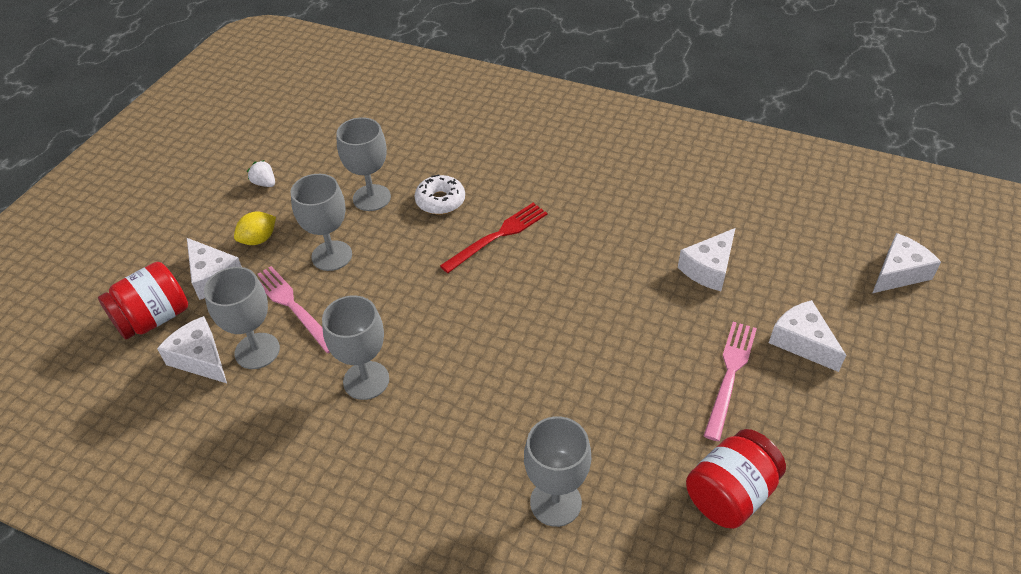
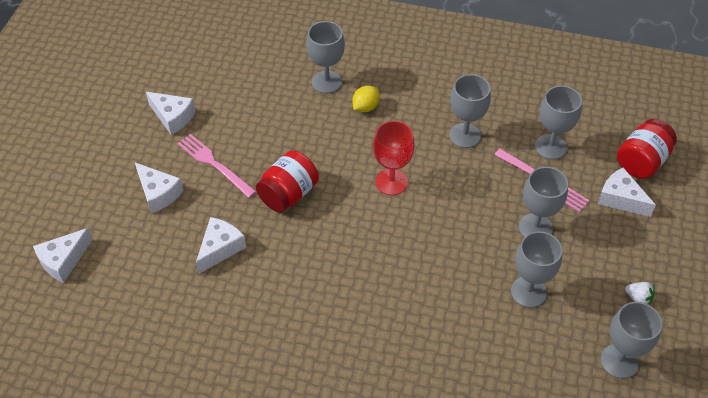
camera: 170 degrees right, 5 degrees up
(200, 358) = (587, 137): white cheese -> white cheese (173, 117)
(258, 239) = (605, 237): yellow lemon -> yellow lemon (365, 107)
(316, 140) = (619, 361): none -> grey goblet
(440, 201) = (463, 295): white donut -> none
(487, 325) = (391, 182): none -> red goblet
(497, 236) = (401, 261): red fork -> none
(730, 375) = (214, 164): pink fork -> pink fork turned 120 degrees clockwise
(730, 494) = (224, 96): red jar -> red jar (288, 194)

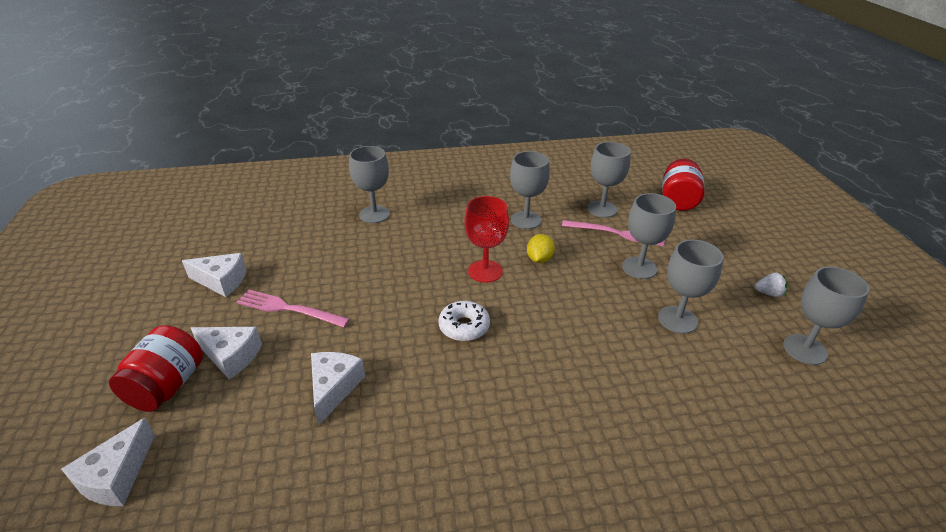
camera: 25 degrees left, 15 degrees down
(288, 194) = (386, 311): red jar -> red jar (167, 386)
(342, 231) = (464, 327): none -> white donut
(365, 107) = (423, 223): yellow lemon -> yellow lemon (539, 259)
(620, 199) = (686, 228): white cheese -> none

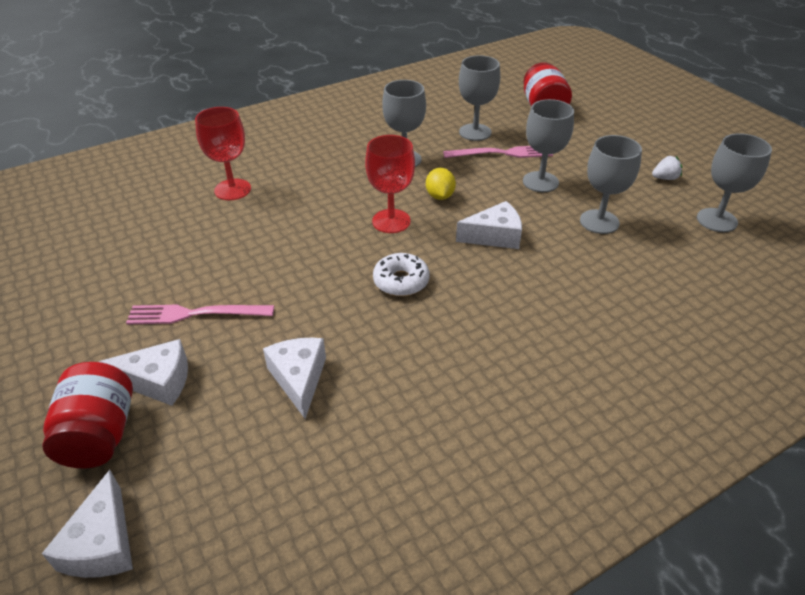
camera: 20 degrees left, 5 degrees up
(222, 281) = (91, 305): white cheese -> white cheese (494, 236)
(374, 214) = (232, 189): grey goblet -> red goblet

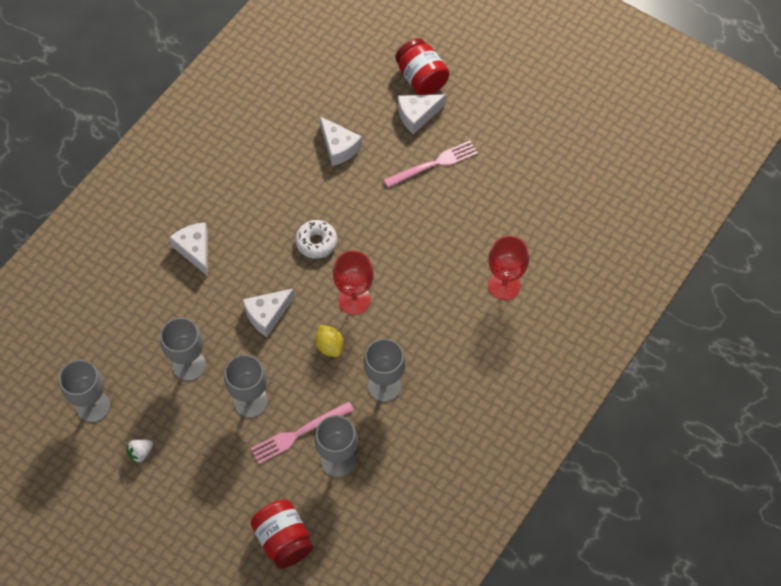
camera: 155 degrees right, 20 degrees up
(103, 544) = (374, 39): white cheese -> white cheese (195, 250)

